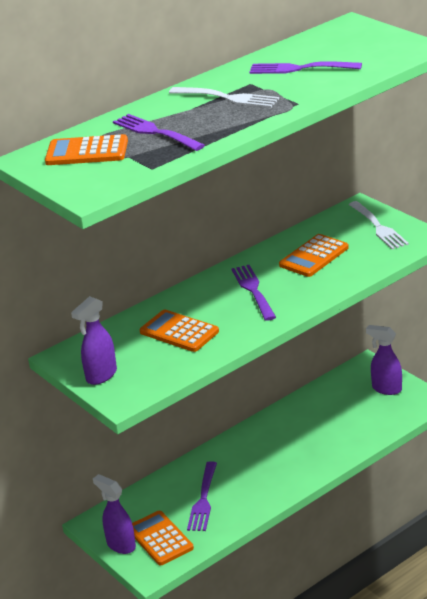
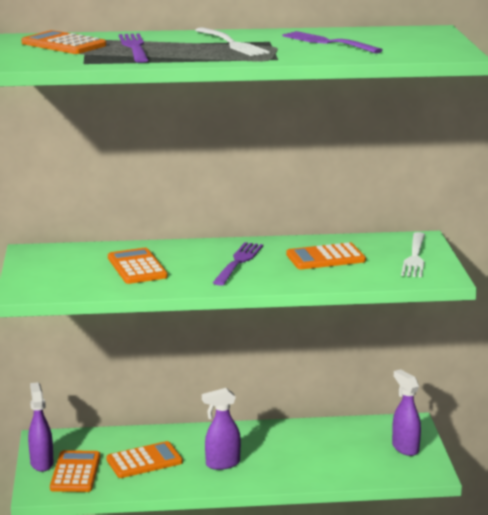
camera: 30 degrees right, 10 degrees down
(101, 376) = (35, 272): purple spray bottle -> purple spray bottle (222, 464)
(203, 499) = (144, 461): purple fork -> orange calculator

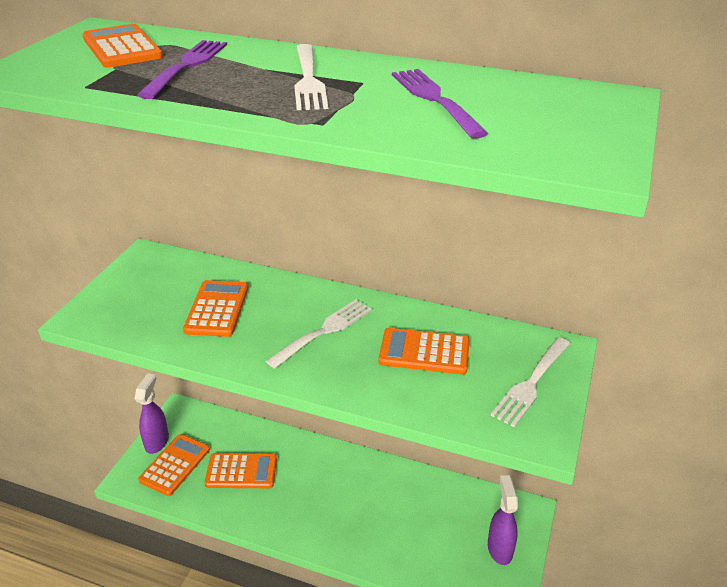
camera: 25 degrees right, 15 degrees up
(222, 464) = (306, 503): purple spray bottle -> none
(238, 262) = (324, 331): purple fork -> white fork

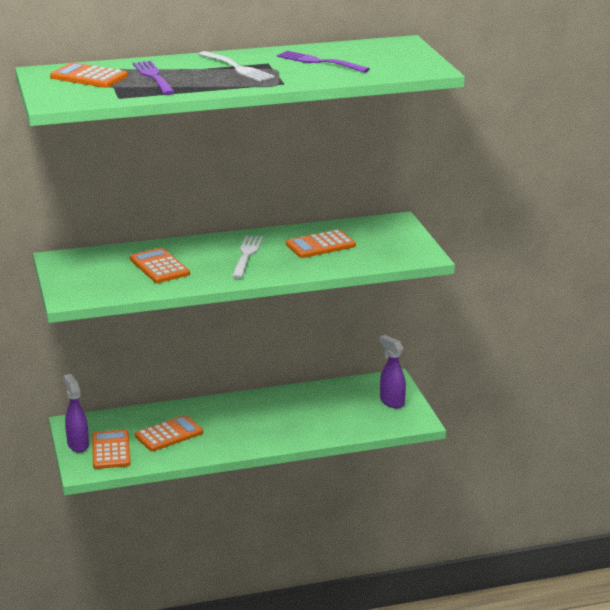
camera: 35 degrees left, 10 degrees down
(531, 383) = (396, 239): white fork -> none

